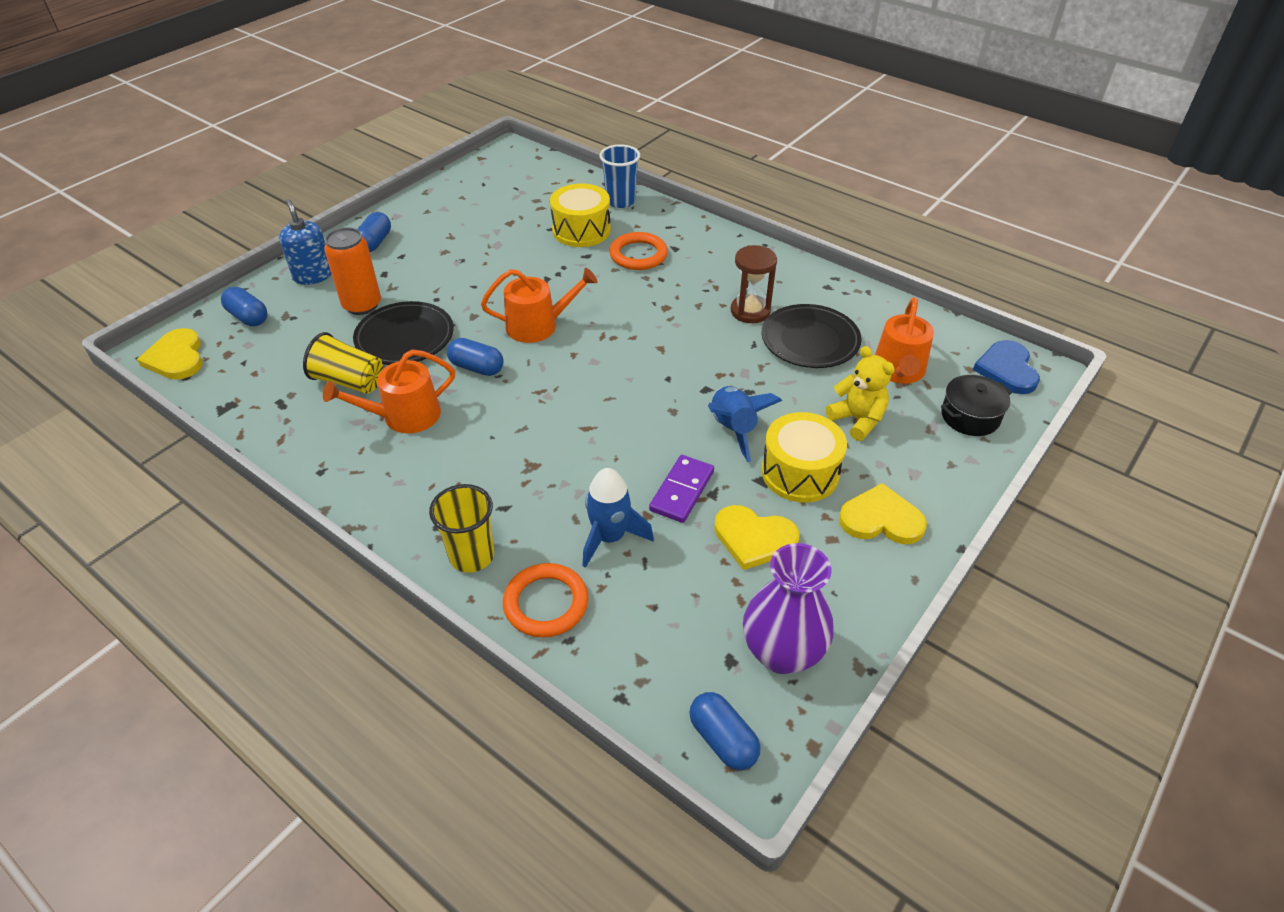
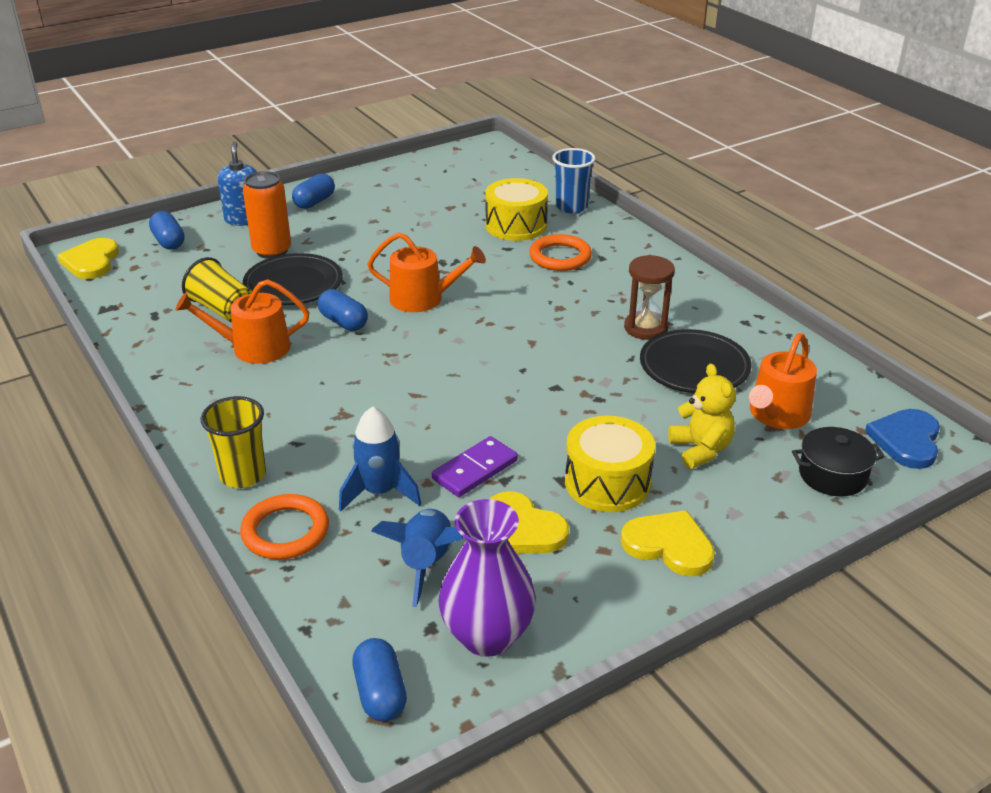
camera: 20 degrees right, 10 degrees down
(733, 429) = (561, 428): blue rocket -> blue rocket (426, 563)

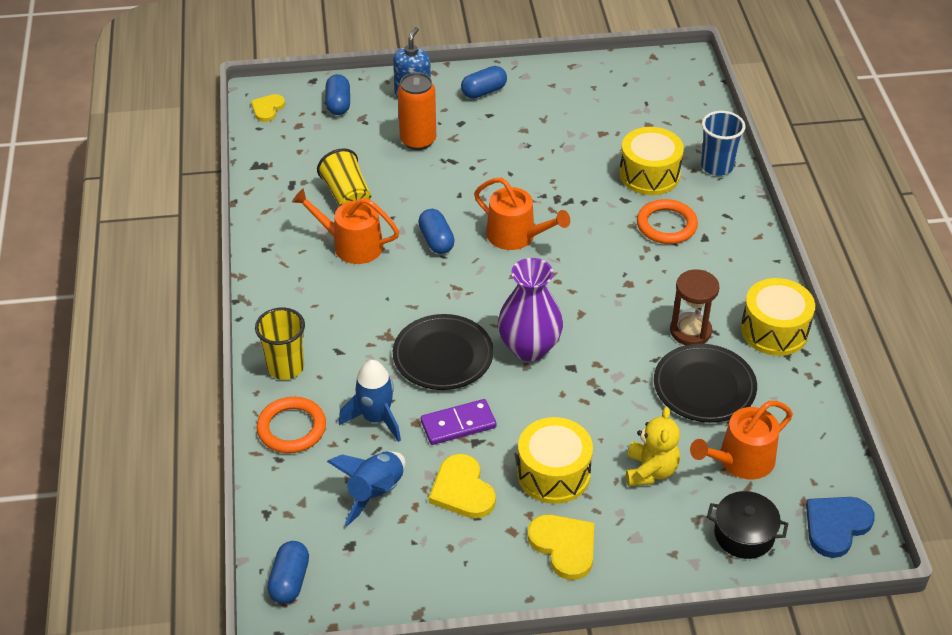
camera: 25 degrees right, 10 degrees up
(91, 261) = (267, 109): yellow heart -> yellow heart, size x0.65
(293, 284) = (417, 185): black plate -> black plate (443, 356)
(487, 636) = (385, 567): purple vase -> purple vase (529, 348)
(719, 307) = (774, 330): none -> yellow drum

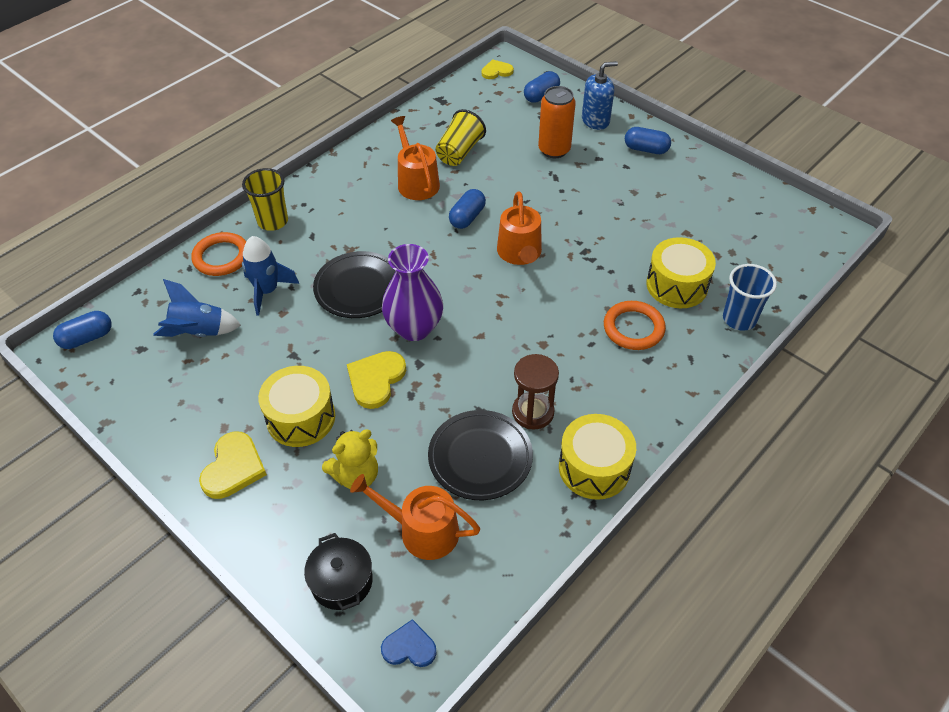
camera: 50 degrees right, 5 degrees up
(458, 424) = (301, 335): purple domino -> none
(462, 490) = (240, 376): yellow heart -> yellow heart (376, 380)
(836, 526) = (409, 647): blue heart -> blue heart, size x0.65

